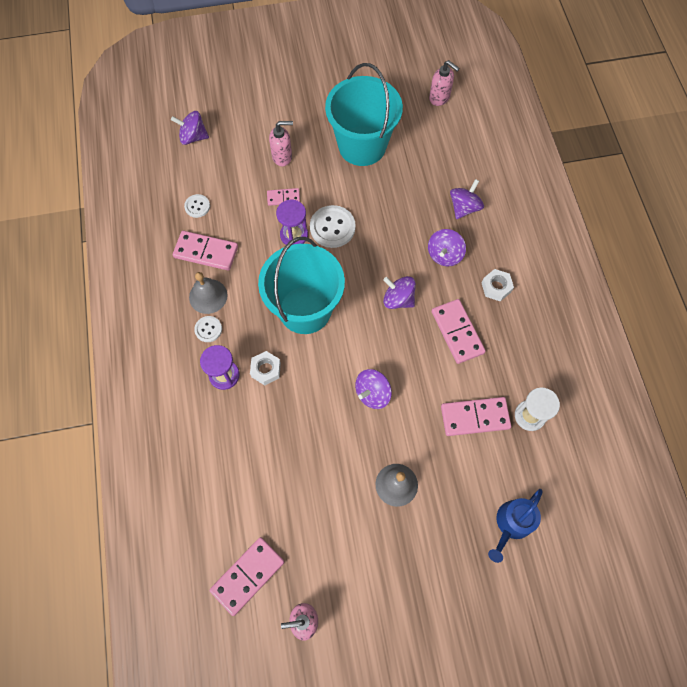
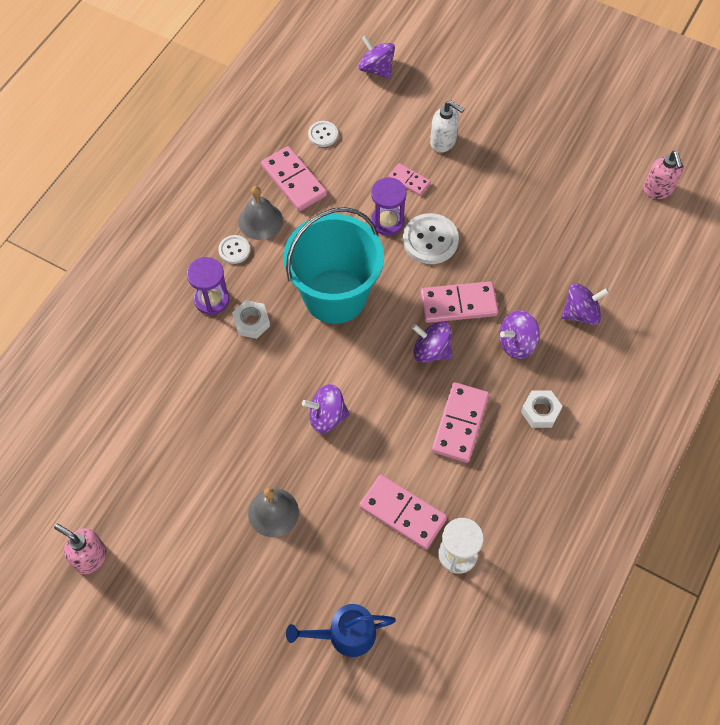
camera: 40 degrees right, 5 degrees down
(247, 575) = (79, 482): pink domino -> pink domino (458, 304)
(282, 156) = (443, 142): pink soap dispenser -> white soap dispenser
(362, 146) = (531, 183): turquoise bucket -> none
(398, 299) = (431, 351): purple spinning top -> purple spinning top turned 45 degrees counterclockwise

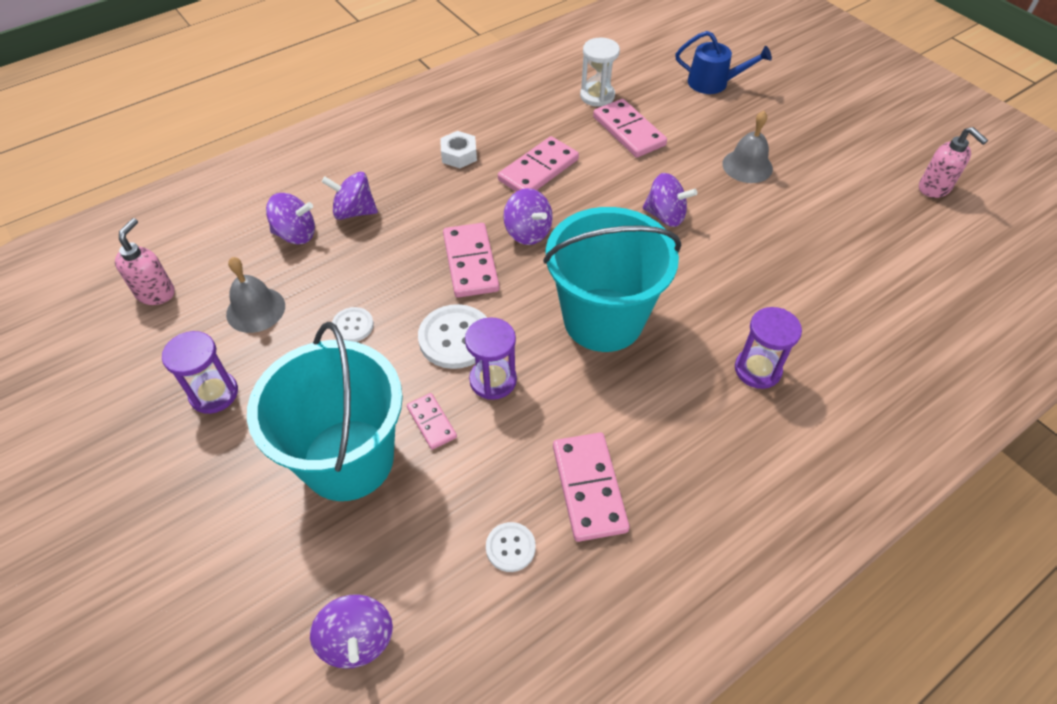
camera: 155 degrees left, 10 degrees down
(234, 250) = (709, 420): white button -> white button (353, 326)
(251, 322) = (715, 327): white nut -> none
(260, 221) = (660, 447): grey bell -> grey bell (255, 309)
(443, 142) = (348, 459): white soap dispenser -> turquoise bucket
(458, 304) = (470, 263): pink domino -> pink domino turned 60 degrees clockwise
(516, 343) = (438, 209): purple spinning top -> purple spinning top (296, 234)
(554, 145) = (214, 394): none -> purple hourglass

